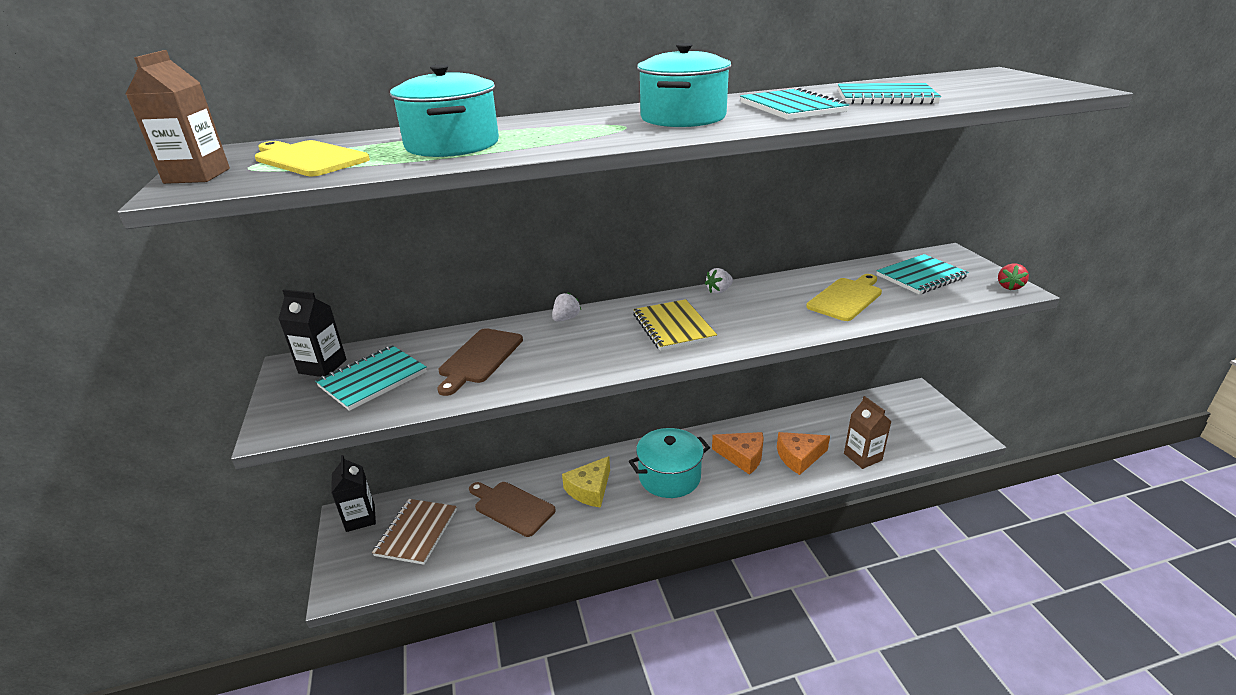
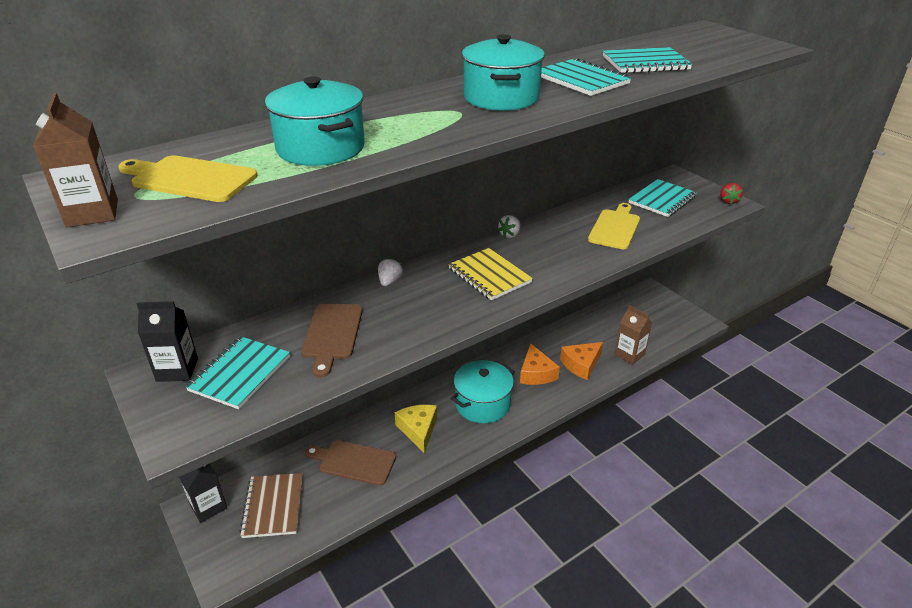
camera: 20 degrees left, 5 degrees up
(590, 489) = (418, 430): yellow cheese -> yellow cheese turned 150 degrees clockwise
(742, 456) = (536, 373): orange cheese -> orange cheese turned 75 degrees clockwise

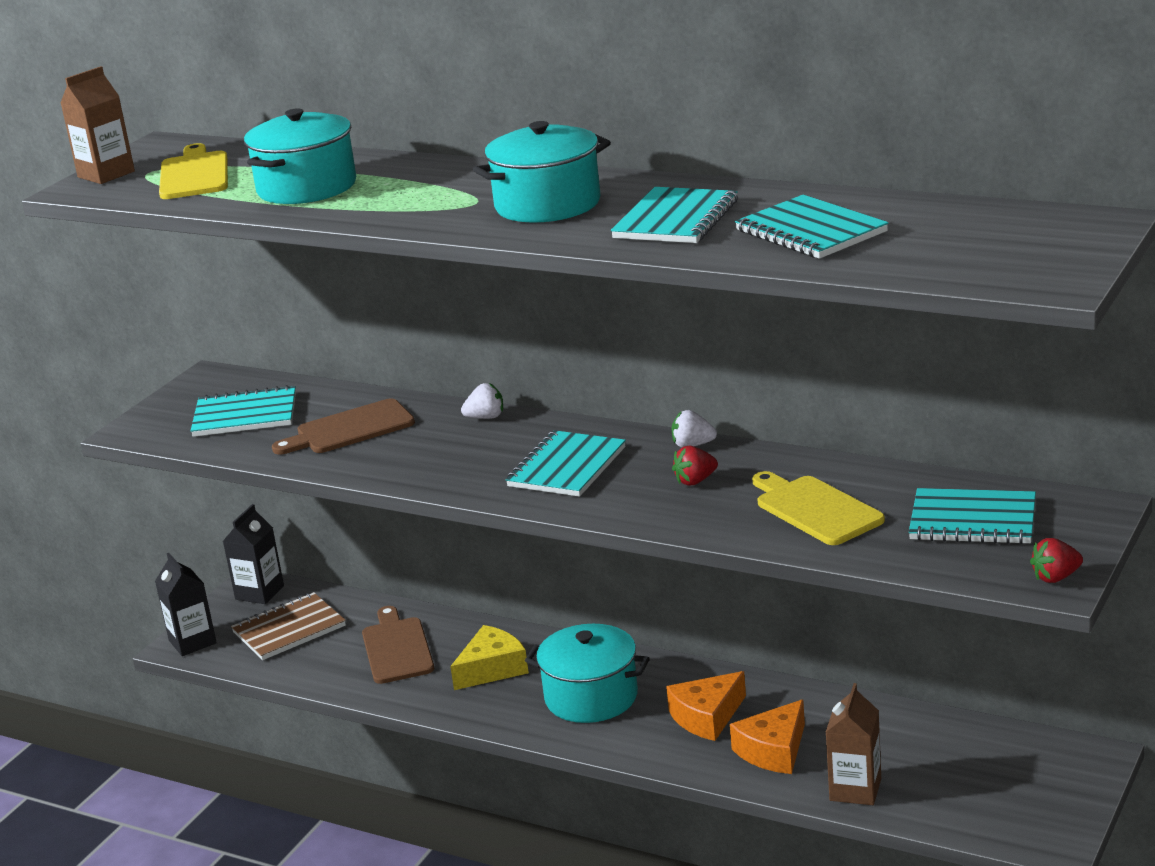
camera: 65 degrees right, 10 degrees down
(177, 370) = (226, 387): black carton -> black carton (192, 642)
(489, 276) = (566, 467): yellow notebook -> turquoise notebook
(551, 246) = (695, 481): none -> red strawberry
(581, 365) = (774, 751): orange cheese -> orange cheese turned 75 degrees counterclockwise
(615, 228) = (815, 509): yellow cutting board -> yellow cutting board turned 120 degrees counterclockwise

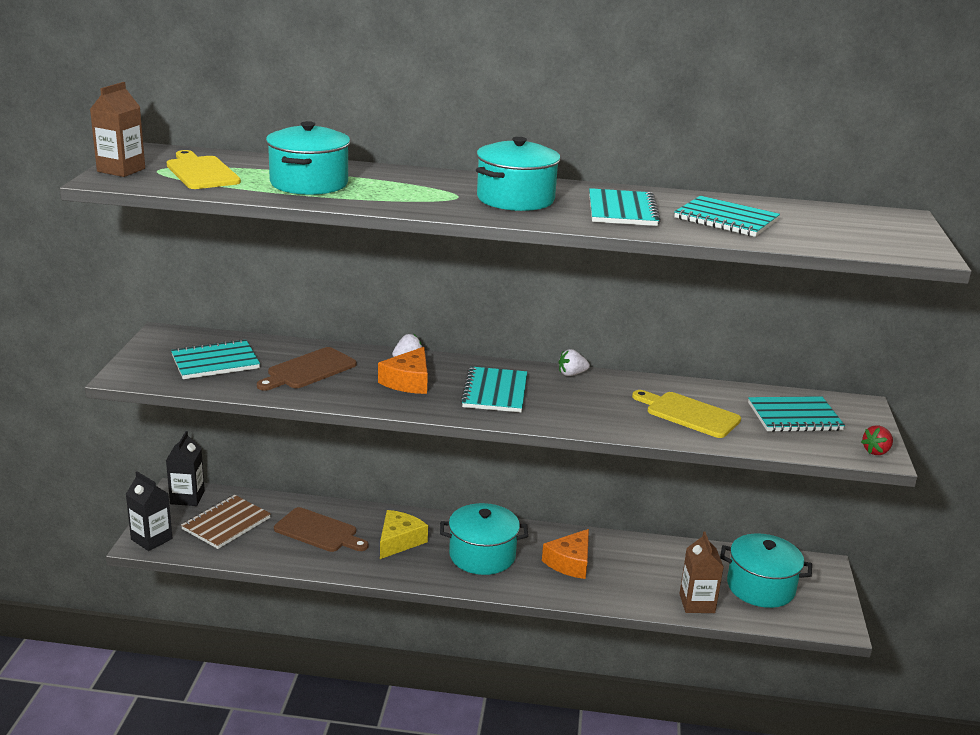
camera: 25 degrees left, 0 degrees up
(397, 648) = (319, 531): brown cutting board -> brown cutting board turned 150 degrees clockwise
(695, 481) = (593, 398): red strawberry -> none
(774, 751) = (628, 582): orange cheese -> orange cheese (408, 381)
(968, 777) = (760, 587): none -> turquoise pot

